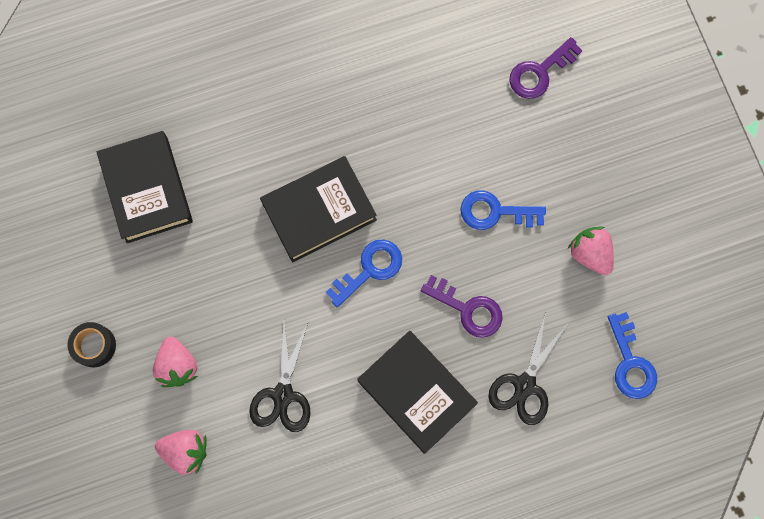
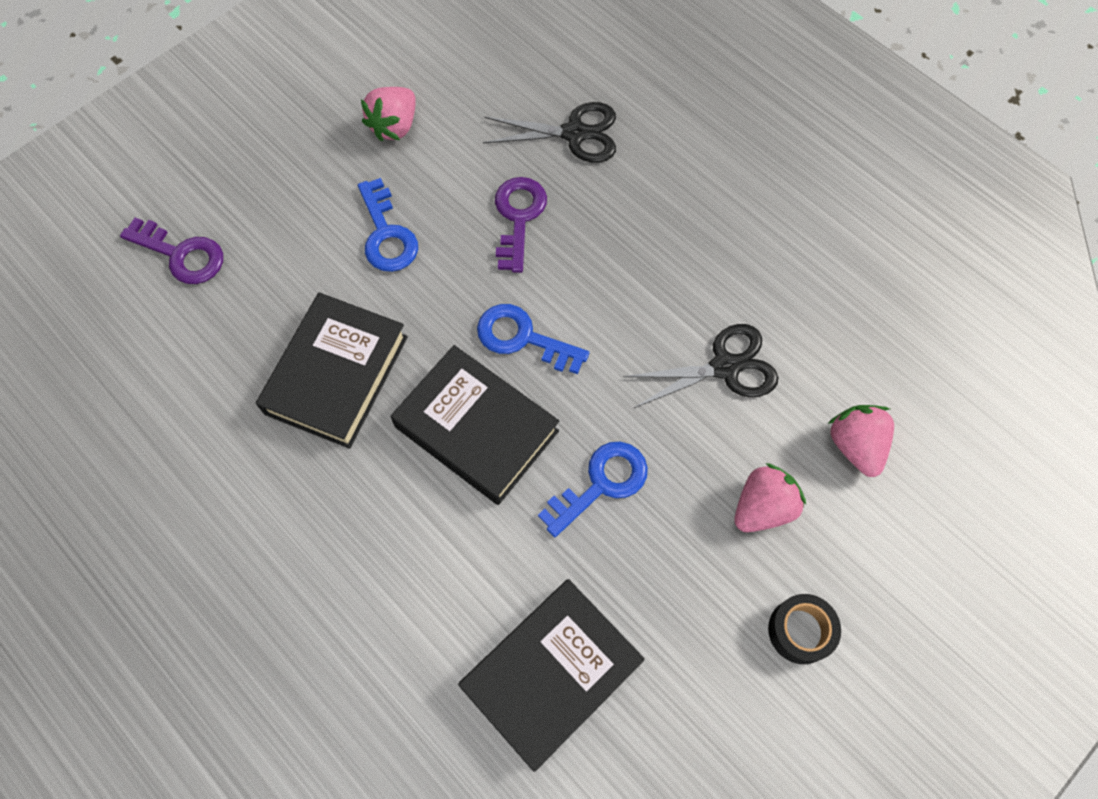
camera: 115 degrees left, 10 degrees down
(416, 392) = (641, 230): black book -> black book (337, 375)
(631, 363) = (499, 52): blue key -> blue key (601, 483)

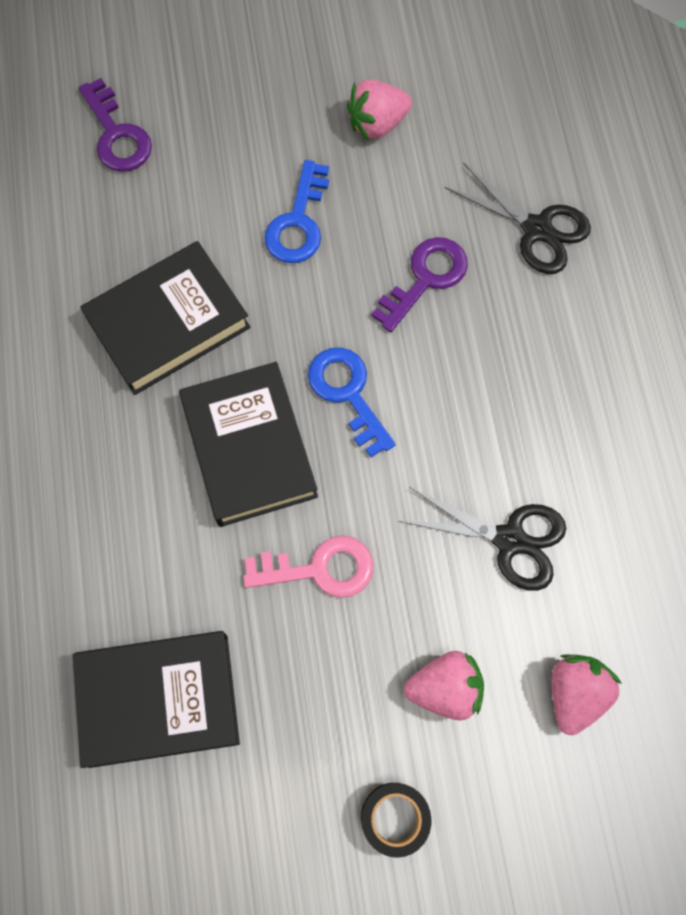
camera: 35 degrees right, 5 degrees up
(601, 483) = (320, 568): blue key -> pink key

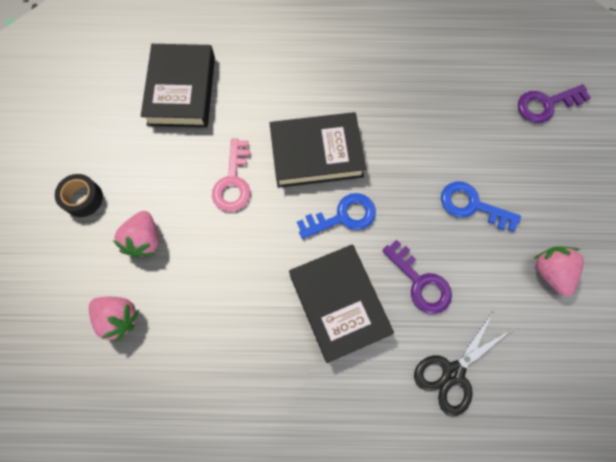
camera: 100 degrees right, 0 degrees up
(168, 323) = (406, 119): black book -> black book (339, 304)
(509, 540) = (224, 299): black scissors -> none

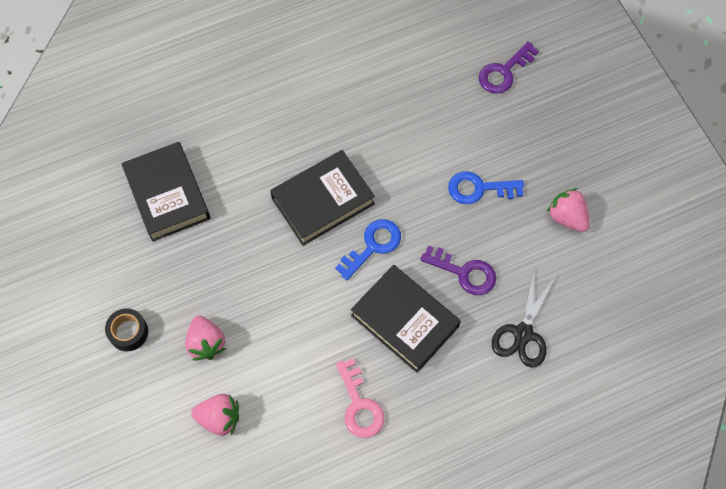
camera: 25 degrees left, 5 degrees down
(233, 182) = (260, 258): pink key -> pink key (360, 405)

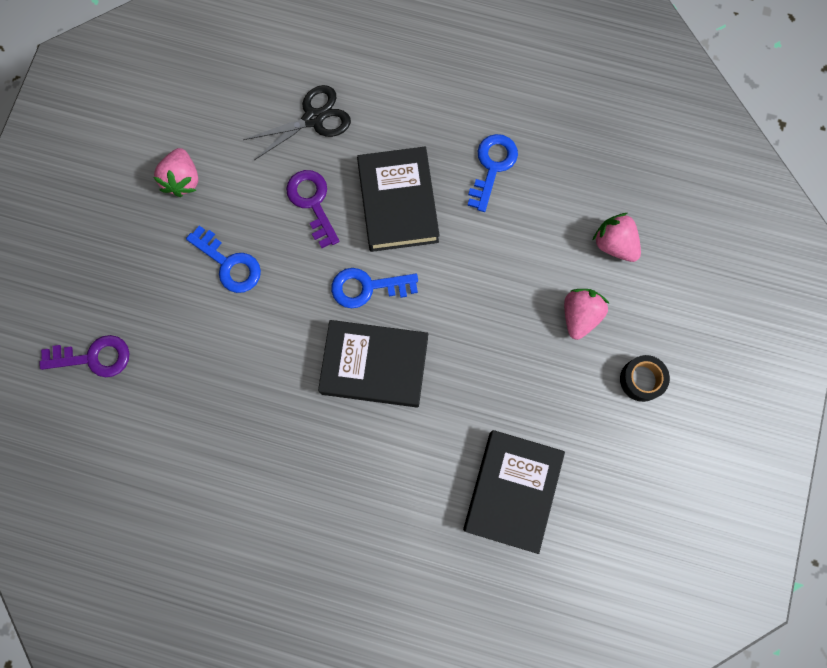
camera: 140 degrees left, 10 degrees up
(360, 405) = (492, 166): pink key -> blue key

